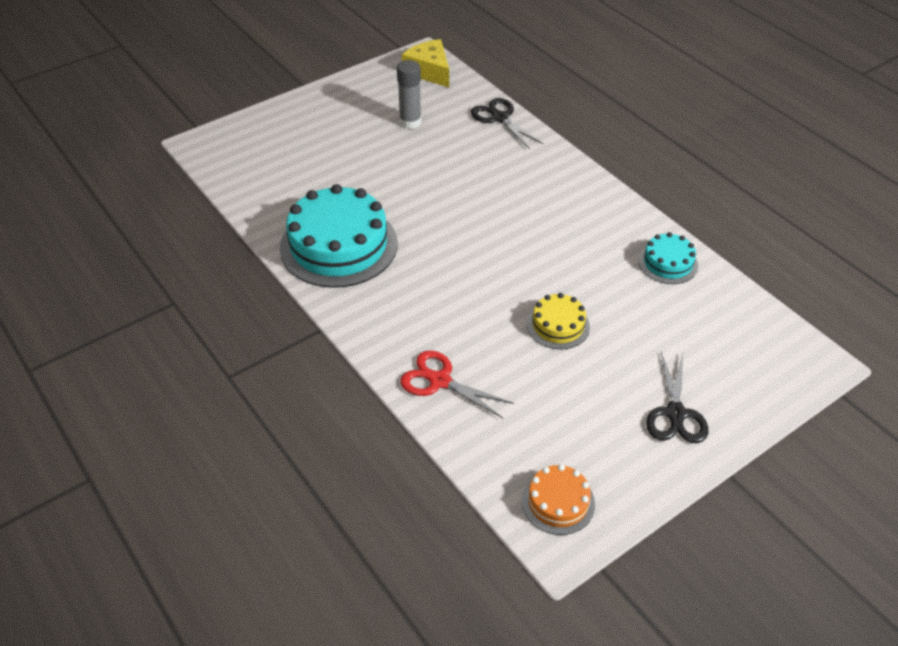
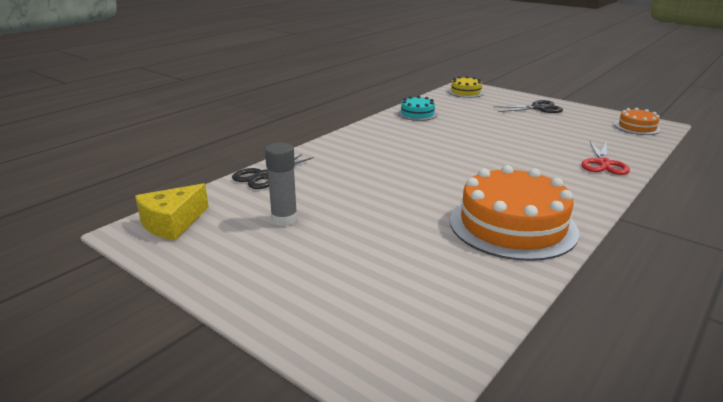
camera: 105 degrees left, 20 degrees down
(339, 245) = (512, 225): turquoise cake -> orange cake
(558, 325) = (507, 136): yellow cake -> yellow cake (465, 92)

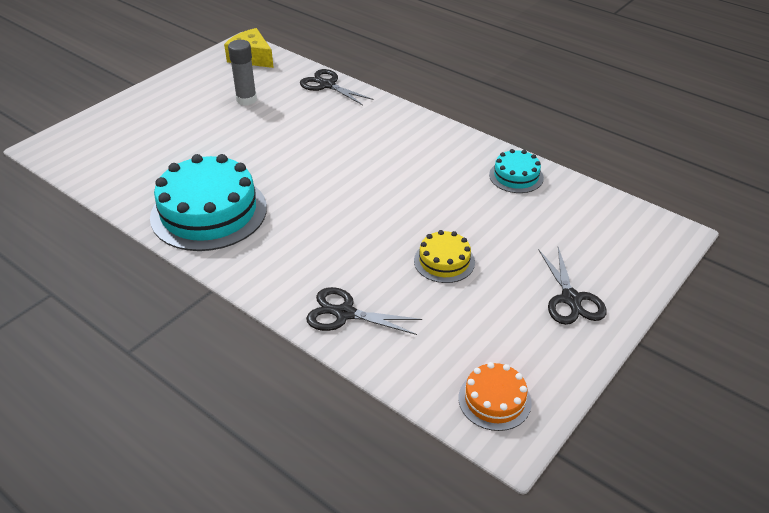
camera: 90 degrees right, 15 degrees up
(465, 92) = (637, 230): yellow cake -> yellow cake (444, 261)
(512, 225) = (209, 212): orange cake -> turquoise cake
(603, 163) = (345, 313): red scissors -> black scissors

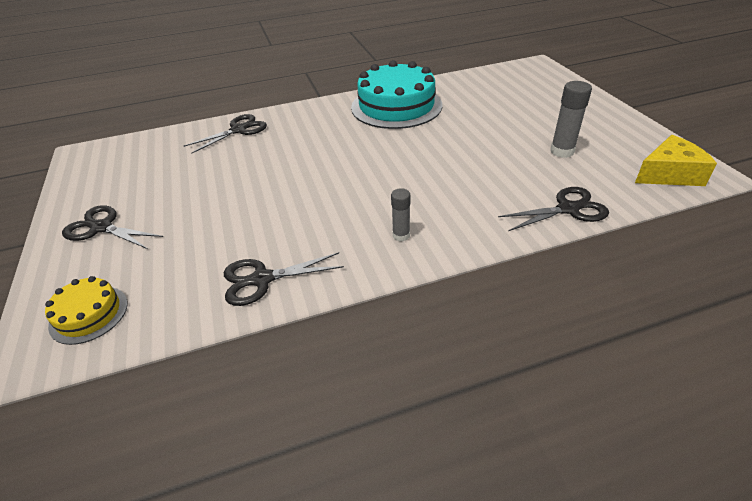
camera: 125 degrees right, 0 degrees up
(417, 138) = (401, 235): none -> grey glue stick
(444, 261) = (223, 183): yellow cake -> yellow cake (89, 314)
(494, 400) = (105, 158): orange cake -> none
(516, 176) = (262, 279): turquoise cake -> black scissors

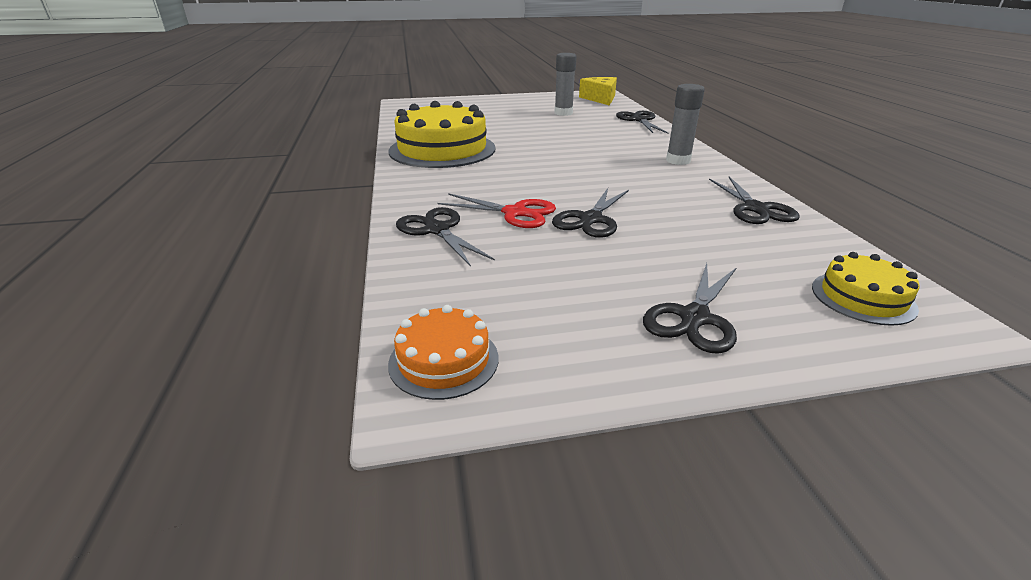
camera: 85 degrees left, 10 degrees down
(104, 154) = (444, 360): none -> orange cake
(248, 185) = (590, 219): none -> black scissors
(262, 153) = (514, 213): none -> red scissors
(396, 106) = (442, 149): turquoise cake -> yellow cake
(401, 235) = (678, 160): grey glue stick -> grey glue stick, size x1.59

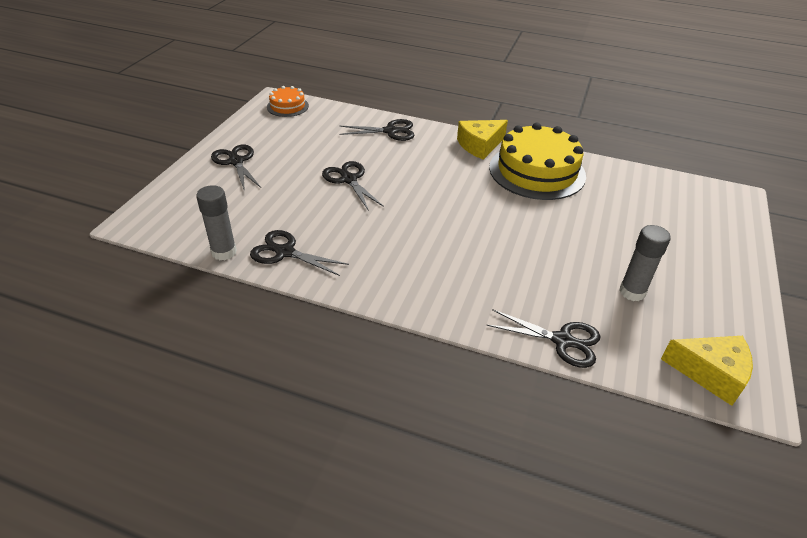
camera: 120 degrees right, 10 degrees up
(416, 177) = (480, 145): none -> yellow cheese
(514, 213) = (386, 159): red scissors -> none
(678, 160) = (404, 278): grey glue stick -> grey glue stick (224, 252)
(863, 297) = (179, 214): yellow cake -> none

